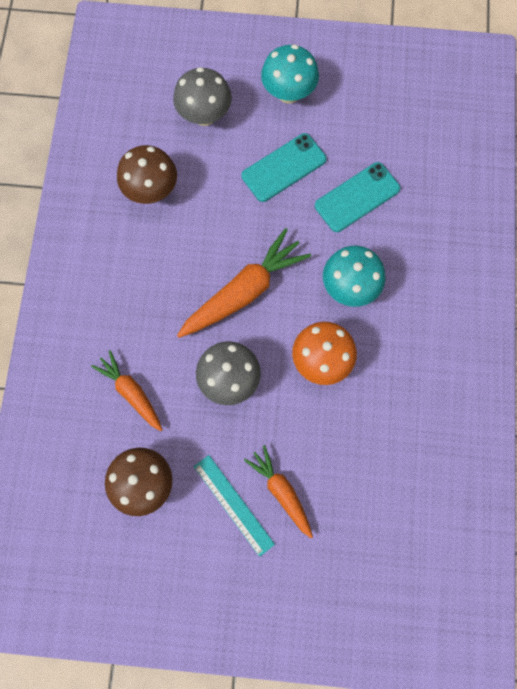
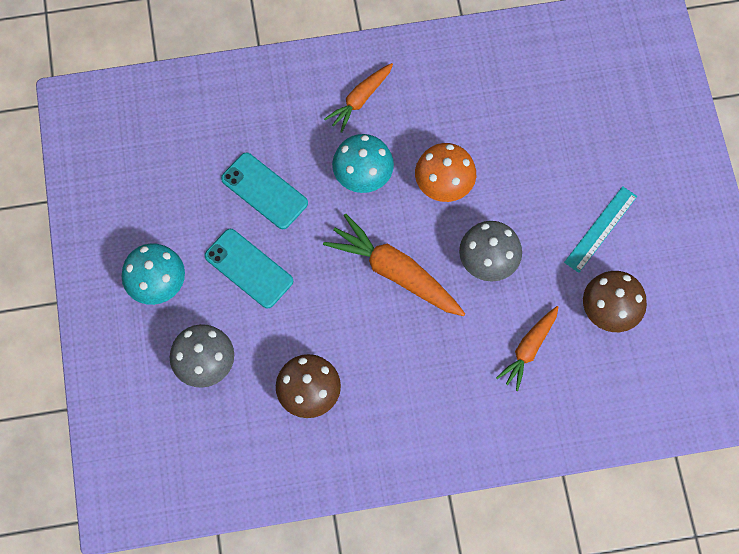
camera: 105 degrees left, 5 degrees down
(281, 491) = (575, 192): orange carrot -> orange carrot (360, 99)

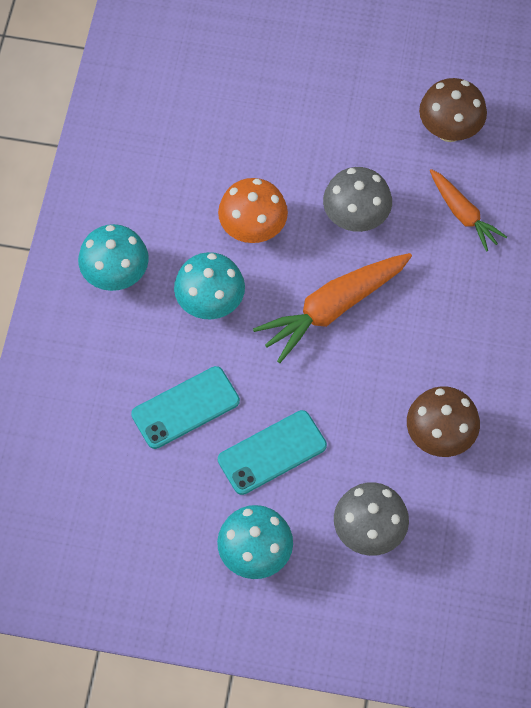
camera: 70 degrees left, 5 degrees down
(360, 99) = (116, 276): orange carrot -> turquoise mushroom
(601, 229) = (358, 105): turquoise ruler -> none

